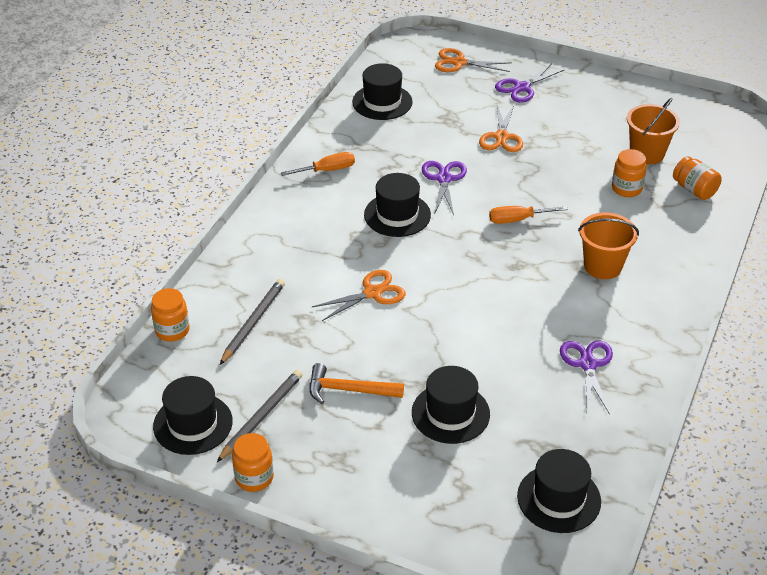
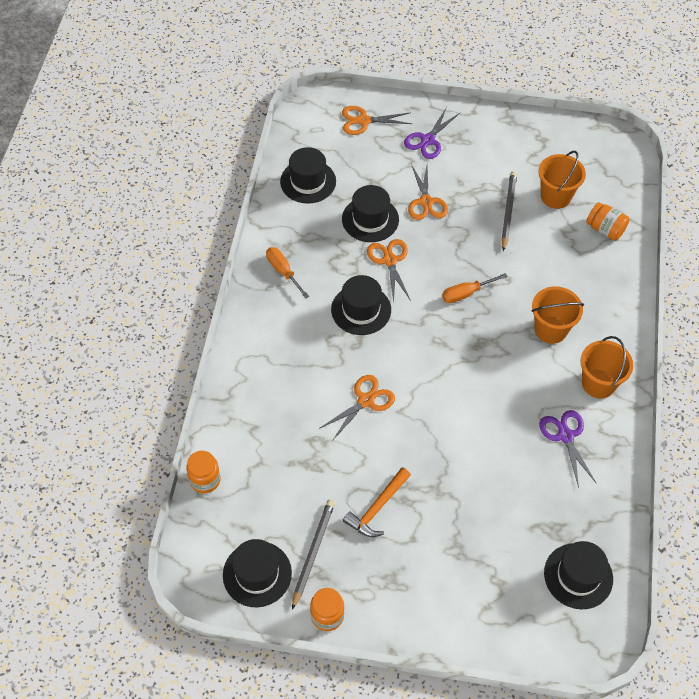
camera: 15 degrees left, 15 degrees up
(253, 323) = (273, 456): grey pencil -> grey pencil (508, 211)
(327, 170) = (283, 271): orange screwdriver -> orange screwdriver turned 90 degrees counterclockwise
(348, 390) = (377, 508): orange hammer -> orange hammer turned 45 degrees counterclockwise
(444, 179) = (389, 260): purple scissors -> orange scissors
(450, 413) = (468, 512): black hat -> black hat (370, 219)
(626, 188) = (548, 239): orange jar -> none
(642, 323) = (598, 383): none -> orange bucket

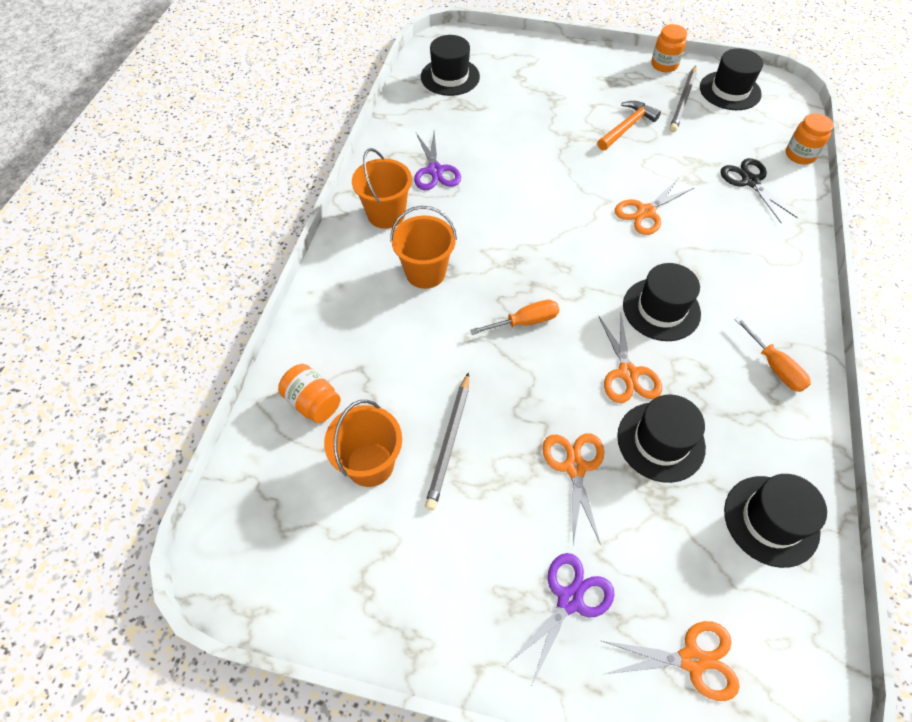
camera: 175 degrees left, 0 degrees up
(263, 442) = (750, 181): none -> black scissors

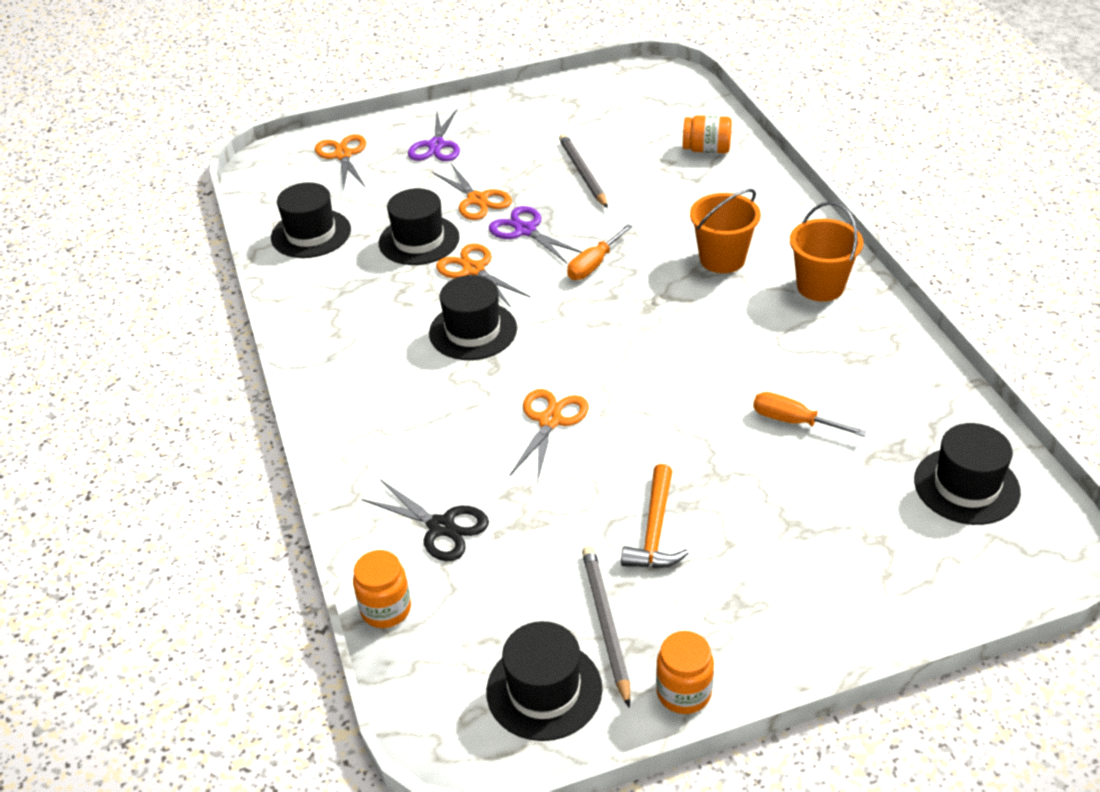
camera: 150 degrees right, 15 degrees down
(370, 464) = (627, 142): orange bucket -> none
(435, 171) = (827, 351): purple scissors -> purple scissors (525, 230)
(692, 659) = (343, 155): orange scissors -> orange scissors turned 105 degrees clockwise
(774, 366) = (340, 332): orange screwdriver -> orange screwdriver (794, 421)

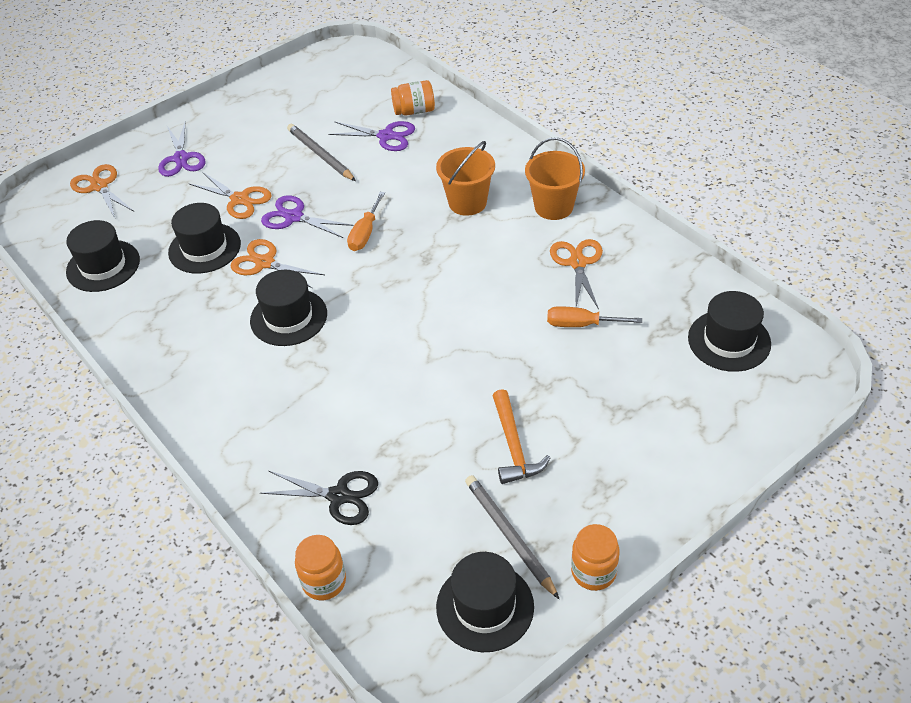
camera: 20 degrees left, 5 degrees up
(550, 421) = (388, 378): orange scissors -> orange scissors (577, 263)
(663, 169) = (386, 136): none -> purple scissors

